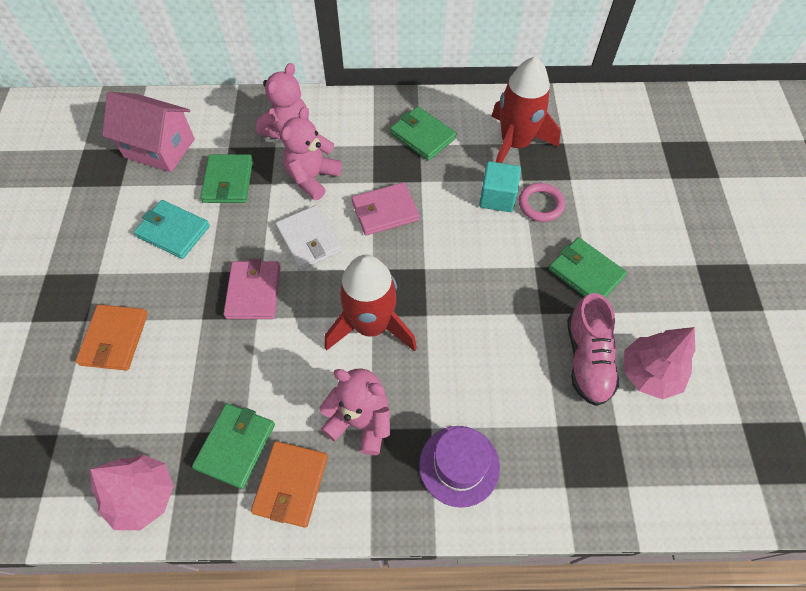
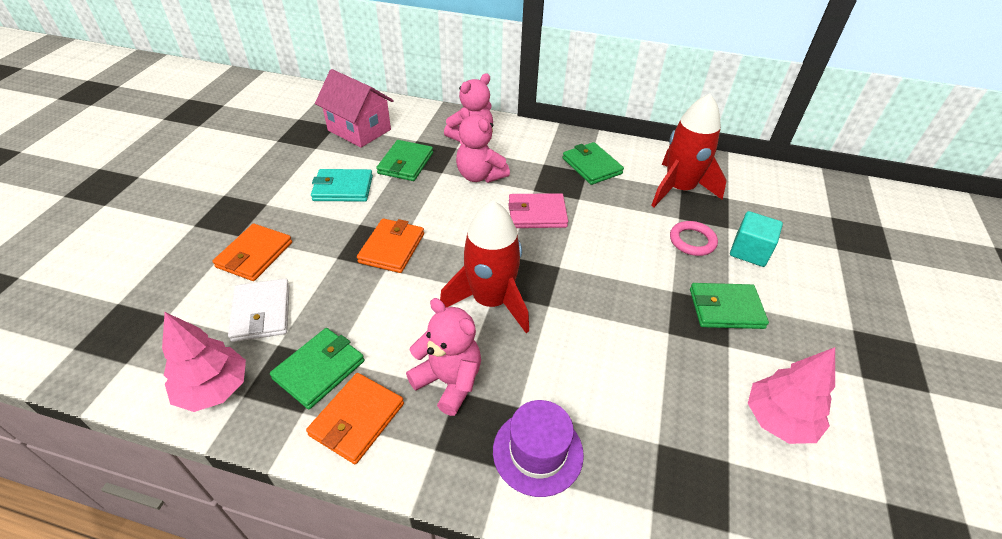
camera: 15 degrees right, 15 degrees down
(173, 231) = (343, 188): turquoise wallet -> turquoise wallet turned 45 degrees counterclockwise
(253, 292) = (392, 248): pink wallet -> orange wallet
(309, 239) = (458, 220): white wallet -> white wallet (262, 312)
(312, 178) = (480, 176): pink teddy bear -> pink teddy bear turned 90 degrees counterclockwise
(497, 197) = (649, 226): turquoise cube -> turquoise cube (749, 251)
(585, 273) = (726, 308): green wallet -> green wallet turned 60 degrees counterclockwise
(587, 359) = (709, 387): pink shoe -> none

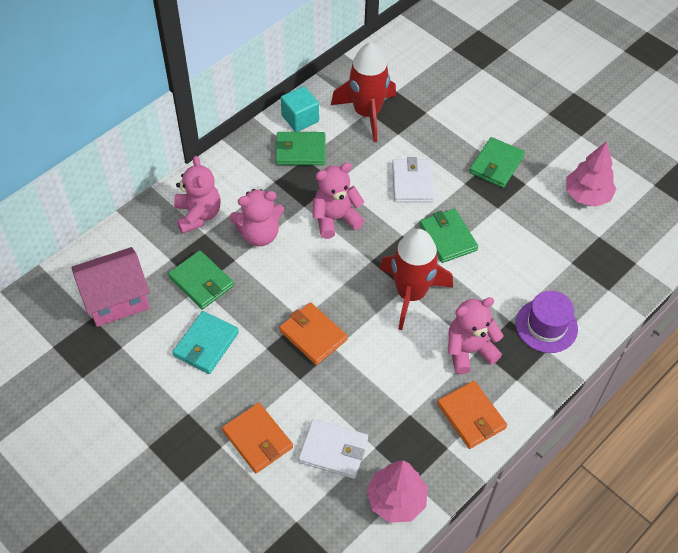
camera: 60 degrees left, 10 degrees up
(319, 370) = (415, 426): green wallet -> green wallet (448, 237)
(537, 214) = (335, 219): pink wallet -> pink teddy bear
(631, 250) = (412, 183): none -> white wallet
(692, 241) = (426, 142): pink ring -> none
(749, 251) = (456, 117): turquoise cube -> turquoise cube (300, 119)

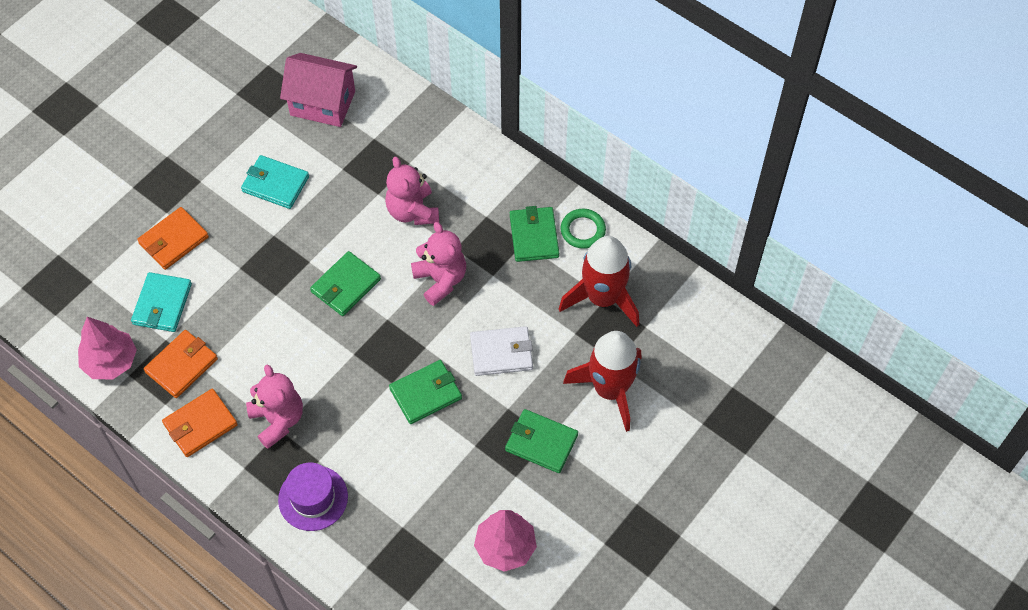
camera: 85 degrees right, 5 degrees up
(116, 299) = (322, 103): pink house -> pink house turned 45 degrees counterclockwise
(198, 215) = (432, 153): pink teddy bear -> none
(201, 282) = (348, 169): green wallet -> green wallet (346, 285)
(300, 119) = (583, 230): turquoise cube -> green ring
(313, 335) = (290, 274): orange wallet -> orange wallet (181, 365)
(333, 450) = (162, 304): white wallet -> turquoise wallet
(410, 293) = (347, 360): red rocket -> red rocket (610, 389)

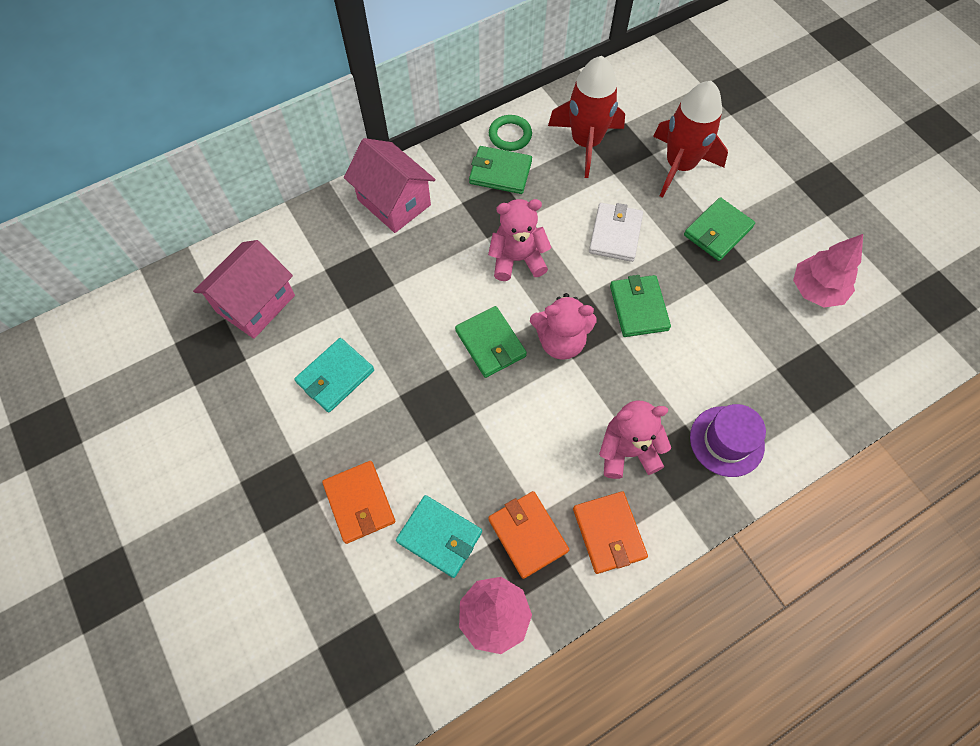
camera: 70 degrees left, 5 degrees up
(412, 211) = (428, 260): pink teddy bear -> pink teddy bear (560, 341)
(464, 163) = (394, 202): none -> pink house

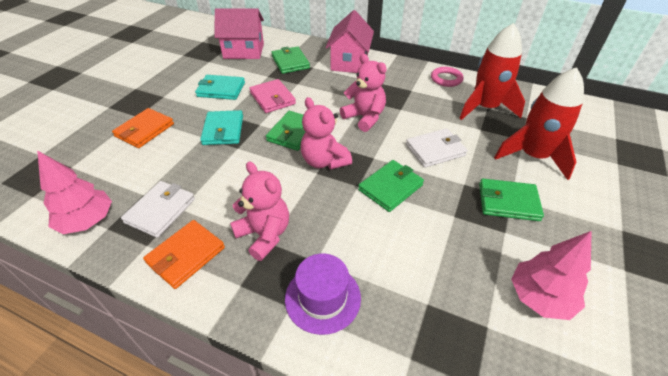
camera: 55 degrees right, 20 degrees down
(404, 328) = (272, 98): none -> pink wallet
(439, 536) = (138, 170): turquoise wallet -> turquoise wallet (223, 130)
(500, 172) = (416, 86): green wallet -> green wallet (290, 62)
(510, 135) = (446, 79): green ring -> pink ring
(527, 535) = (160, 210): orange wallet -> white wallet

